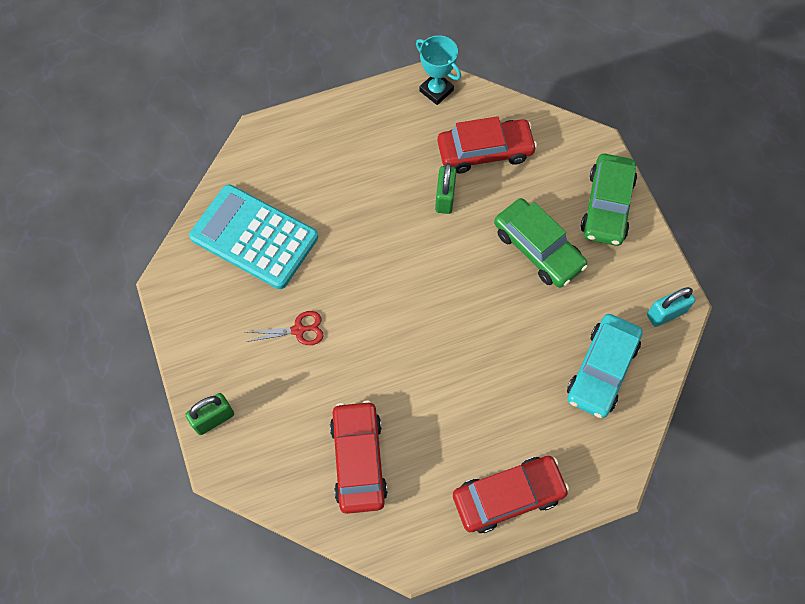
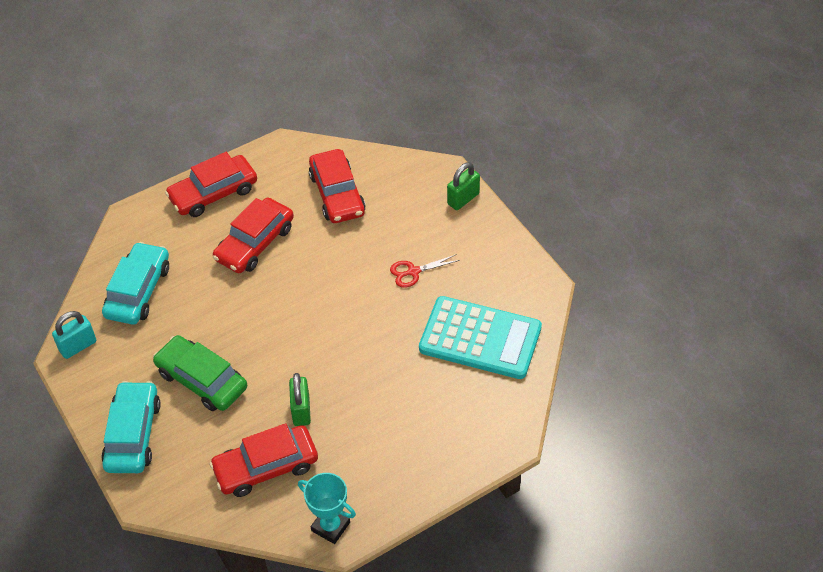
camera: 170 degrees right, 15 degrees down
(466, 407) = (255, 243): none -> red car
(607, 206) = (133, 434): green car -> turquoise car

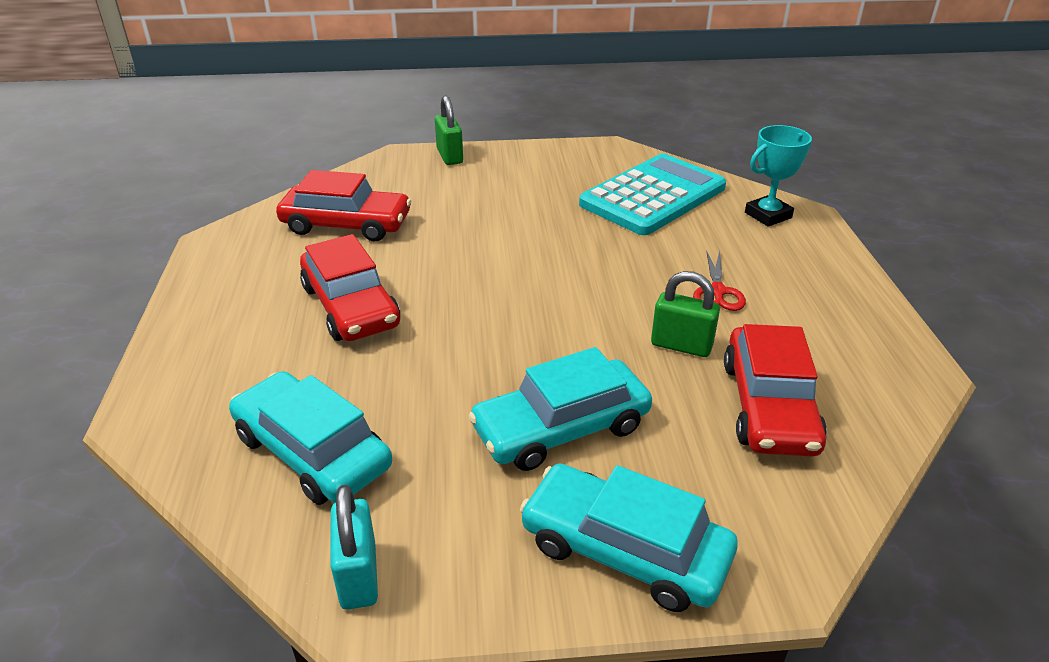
camera: 65 degrees left, 15 degrees down
(202, 380) = (561, 428): green car -> turquoise car
(213, 193) = (214, 318): red car -> none
(330, 526) = (899, 374): turquoise trophy -> turquoise trophy (768, 215)
(413, 272) = (522, 208): red scissors -> red scissors (717, 291)

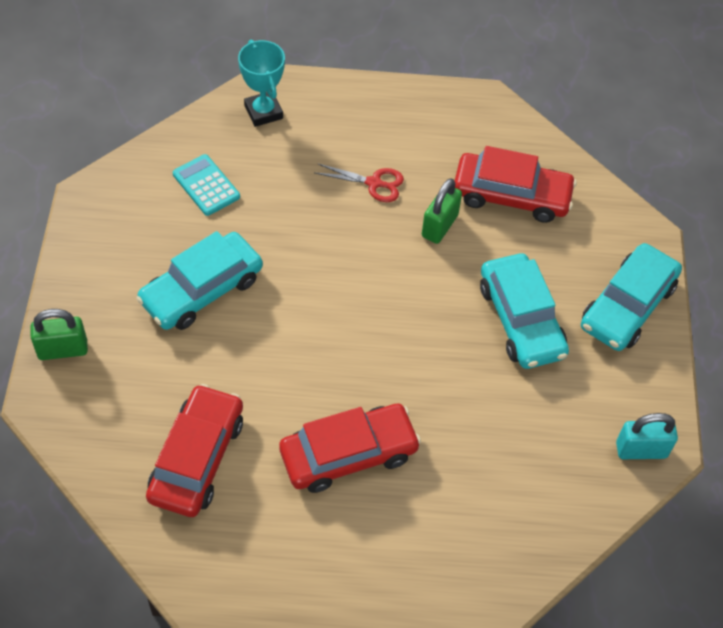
camera: 85 degrees left, 20 degrees up
(312, 451) = (531, 480): turquoise car -> turquoise car (201, 290)
(653, 196) = (206, 185): turquoise calculator -> turquoise calculator, size x0.48

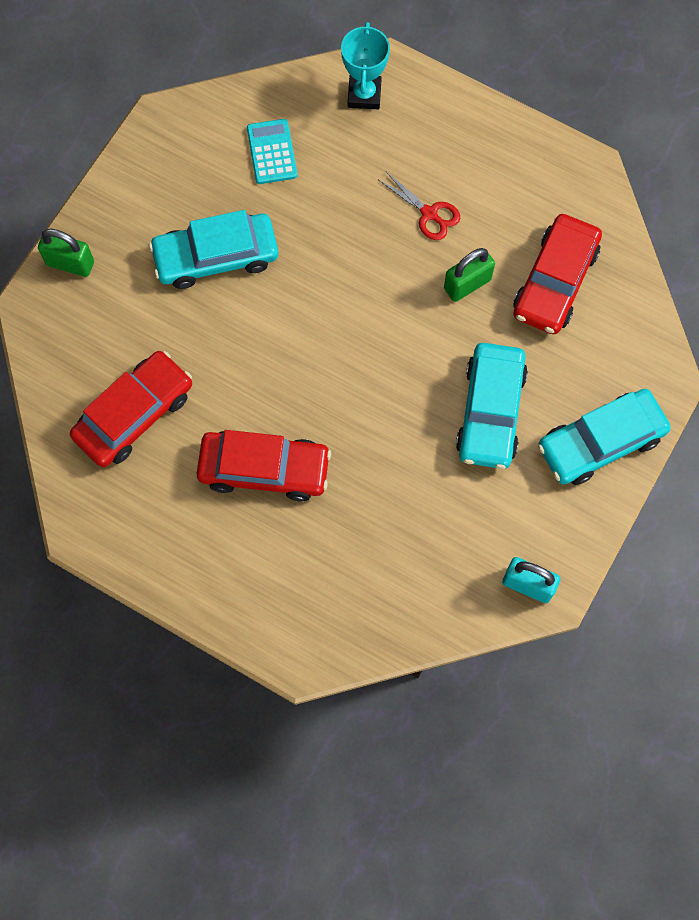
camera: 30 degrees right, 15 degrees up
(511, 195) = (555, 281): red car -> red car turned 75 degrees clockwise

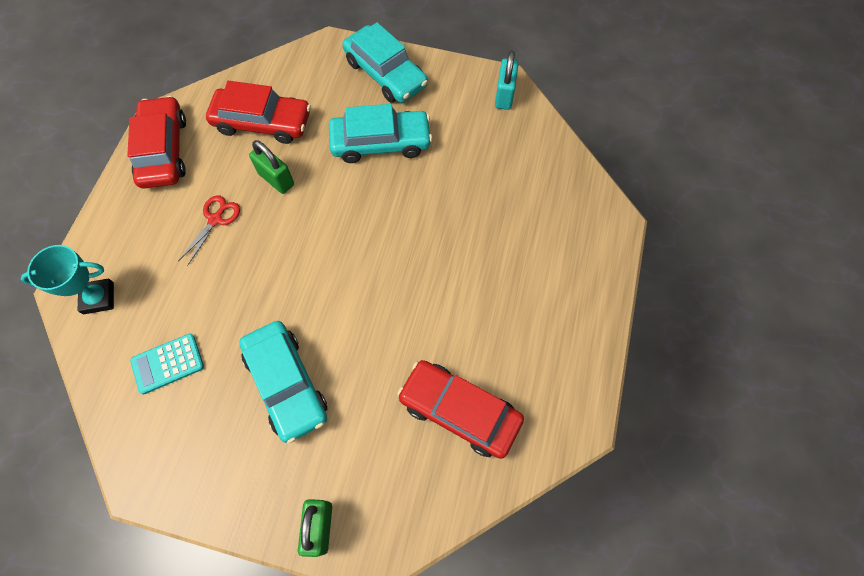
camera: 105 degrees left, 5 degrees down
(264, 469) = (476, 288): red car -> red car (164, 150)

